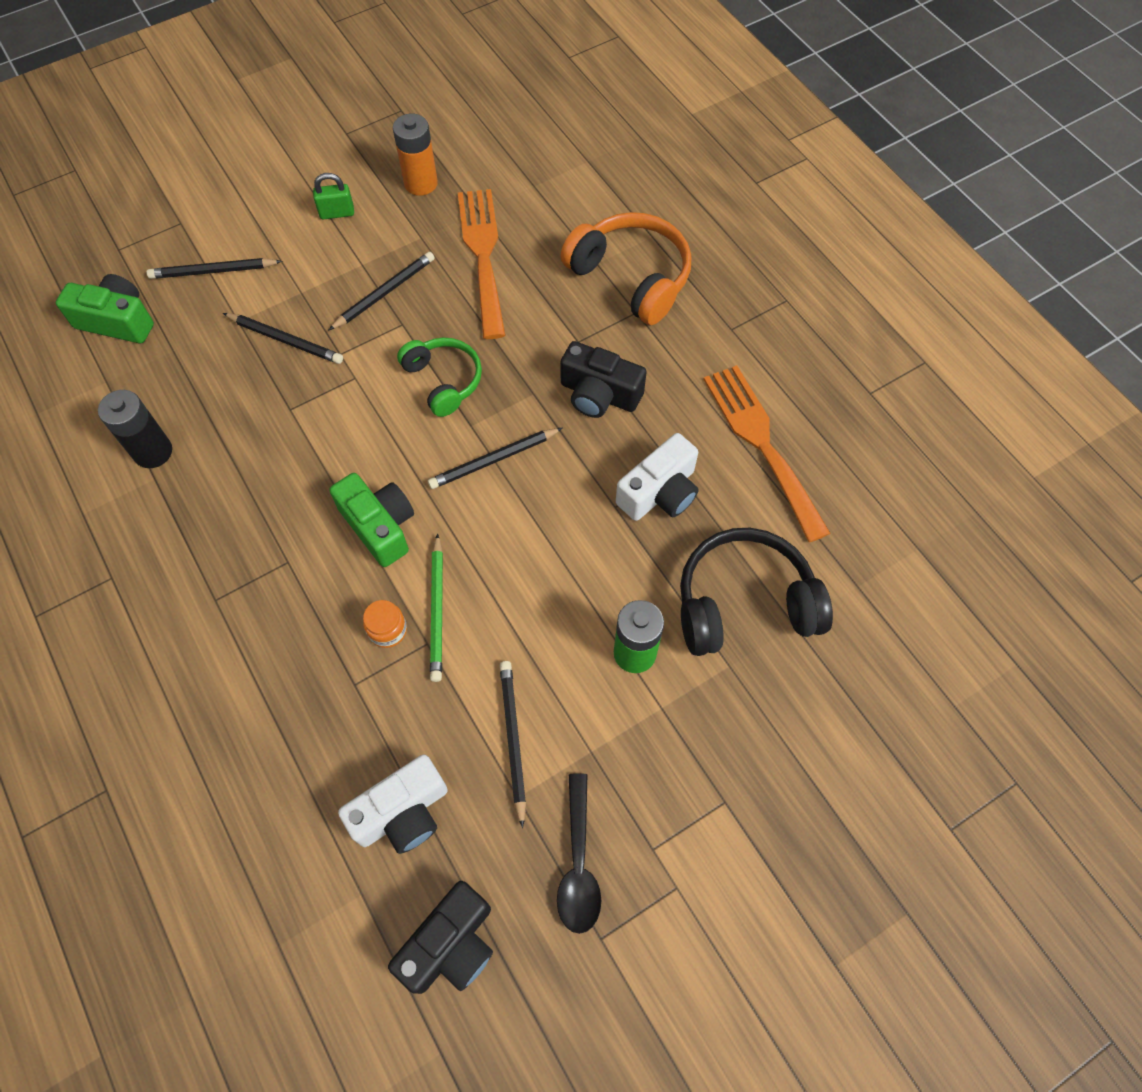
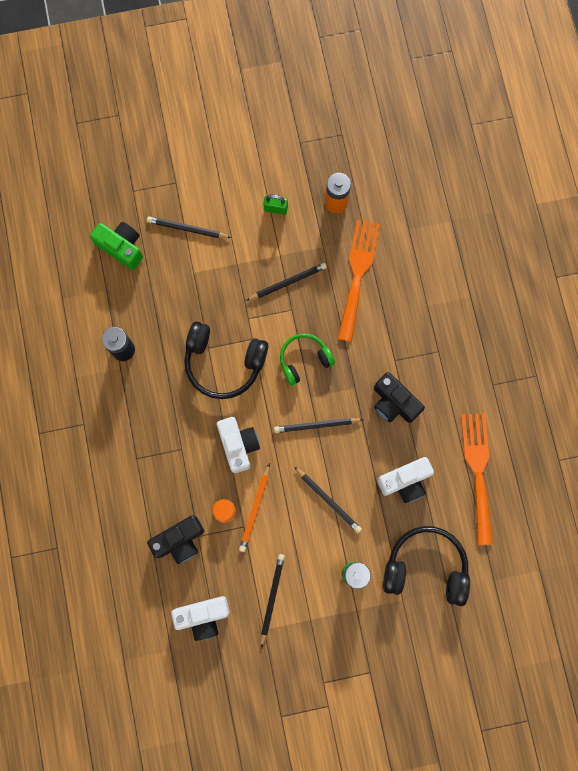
camera: 20 degrees right, 15 degrees up
(285, 340) = (218, 297): black pencil -> black pencil (328, 500)
(320, 421) = (224, 363): none -> black headphones
(380, 526) = (238, 445): green camera -> white camera
(437, 610) = (255, 509): green pencil -> orange pencil
(443, 381) = (304, 360): green headphones -> green headphones turned 105 degrees counterclockwise
(451, 944) = (207, 691): black camera -> black camera (179, 541)
(578, 863) = (283, 675): black spoon -> none
(631, 277) = (445, 324): orange headphones -> none

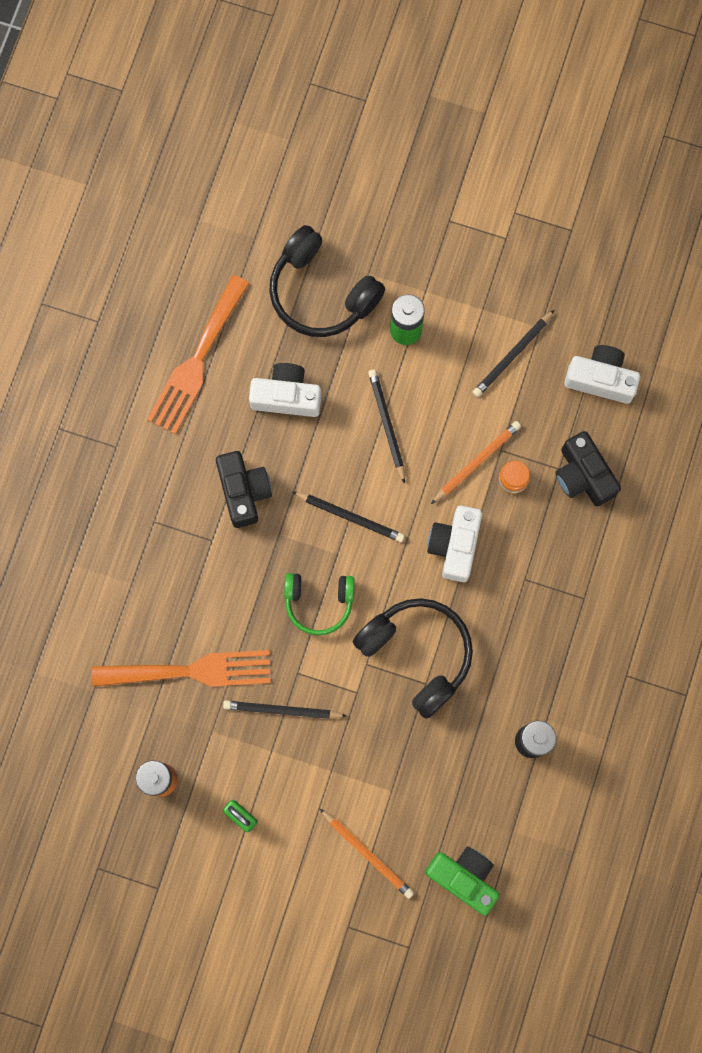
camera: 150 degrees left, 0 degrees up
(121, 247) = (464, 877): green camera -> green camera turned 150 degrees clockwise
(179, 541) = (583, 475): black camera -> black camera turned 120 degrees counterclockwise
(187, 229) = (367, 854): black pencil -> orange pencil
(357, 274) = (191, 671): orange fork -> orange fork turned 135 degrees counterclockwise

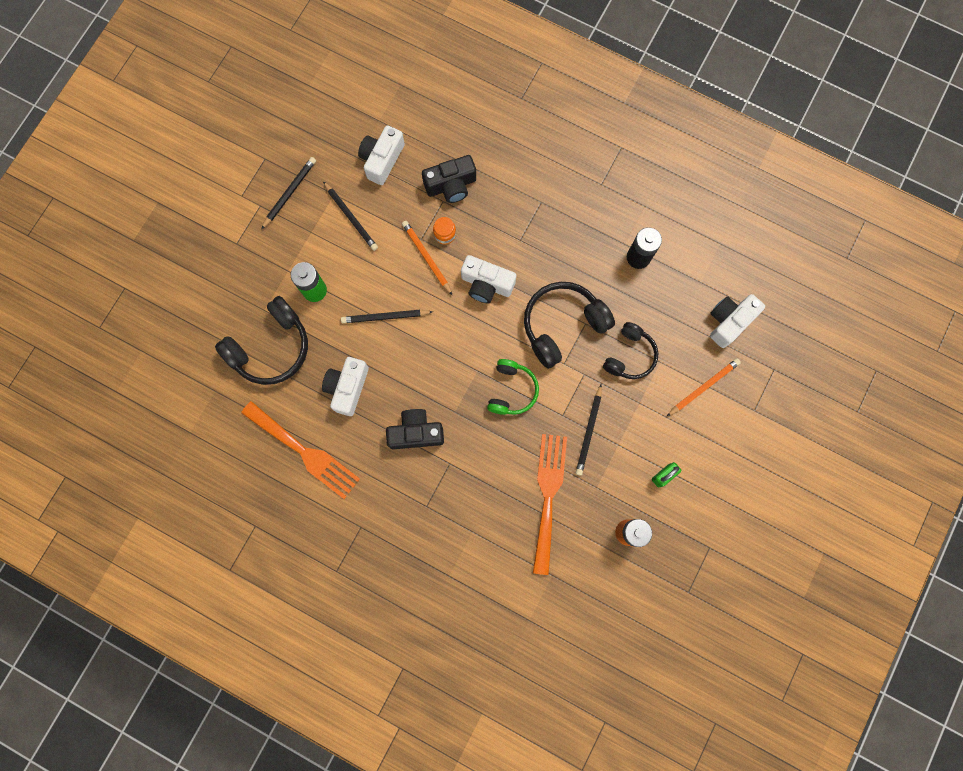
camera: 80 degrees left, 0 degrees up
(350, 517) = (450, 356): black pencil -> black pencil (289, 193)
(392, 749) = (629, 355): none -> black headphones
(464, 877) = (729, 321): green camera -> white camera

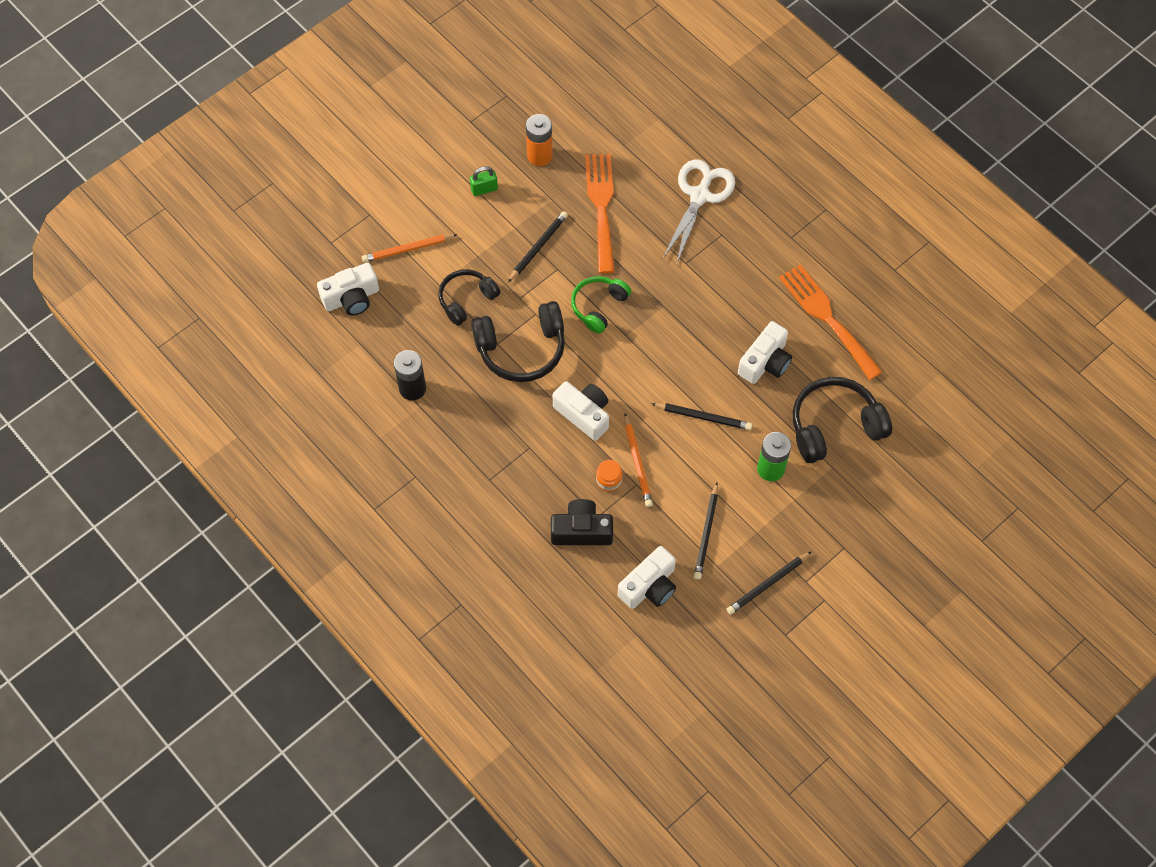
camera: 160 degrees left, 15 degrees down
(351, 217) = (706, 533): black pencil -> black pencil turned 150 degrees counterclockwise
(416, 432) = (709, 300): black camera -> none
(460, 542) = (700, 196): none -> white scissors
(548, 496) = (601, 207): orange fork -> orange fork turned 150 degrees clockwise

